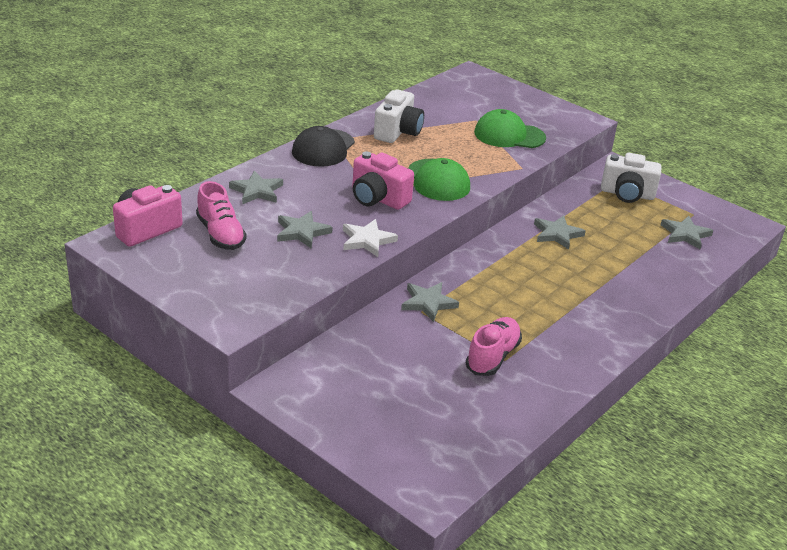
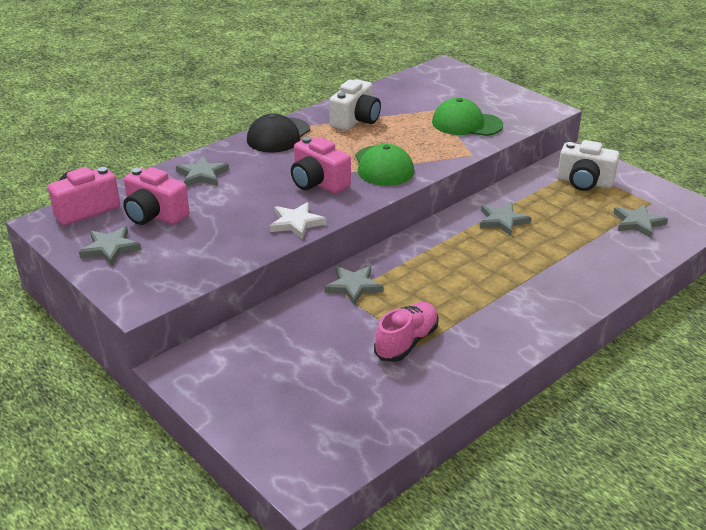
camera: 10 degrees right, 0 degrees up
(220, 234) = (154, 215): pink shoe -> pink camera
(302, 232) = (234, 214): grey star -> grey star (110, 248)

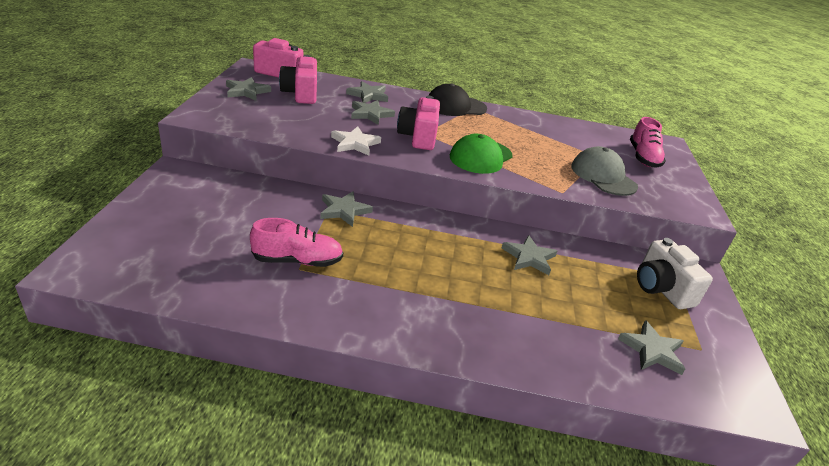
camera: 45 degrees right, 0 degrees up
(245, 190) = (370, 114): none -> grey star
(355, 120) = (523, 128): white camera -> none
(456, 90) = (643, 157): none -> pink shoe
(466, 124) = (603, 176): green cap -> grey cap

